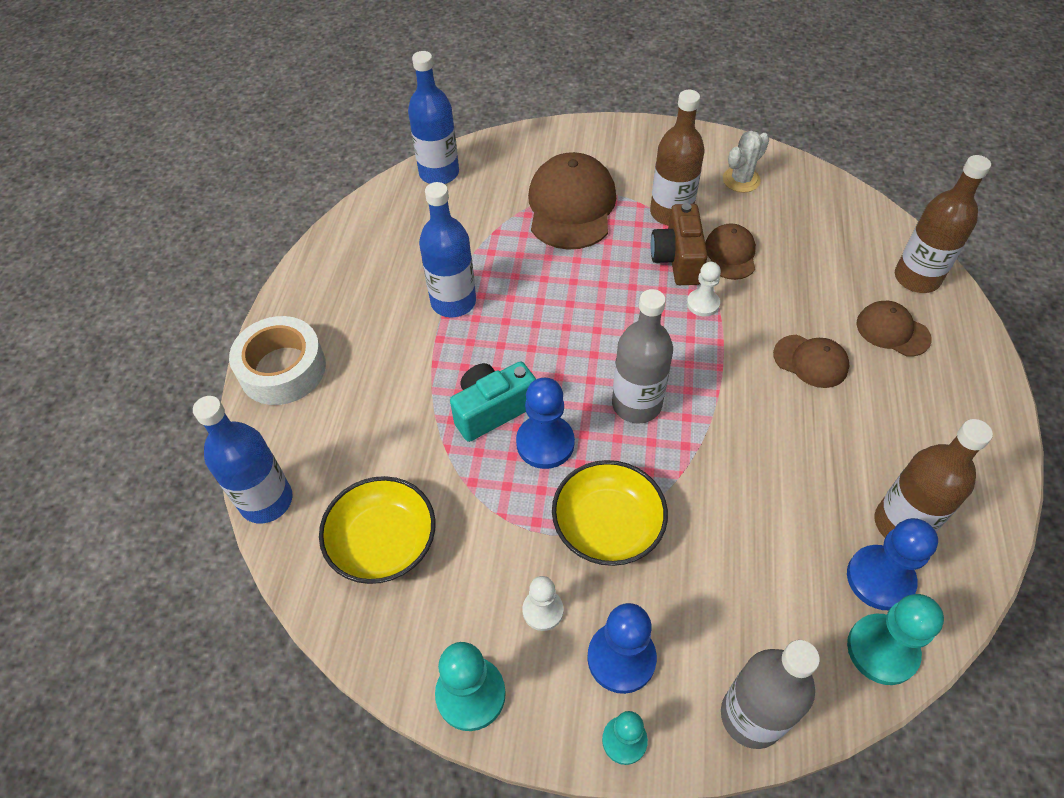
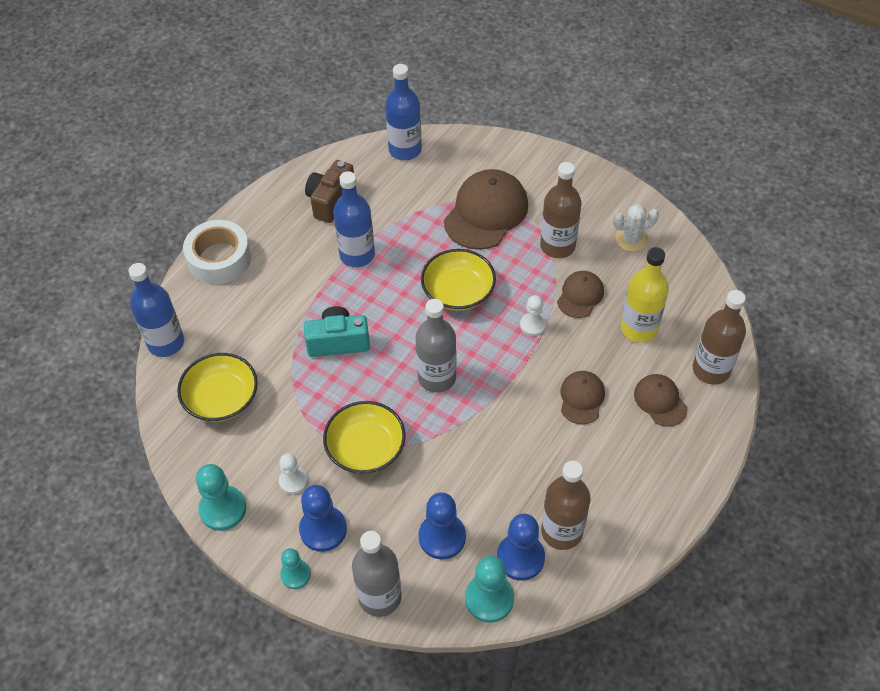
camera: 25 degrees right, 0 degrees up
(545, 443) = (359, 378): blue pawn -> blue pawn (442, 537)
(596, 299) = (458, 291): none -> yellow bowl
(677, 259) = (537, 284): brown camera -> brown camera (330, 201)
(811, 361) = (581, 398): brown cap -> brown cap turned 135 degrees counterclockwise
(814, 265) = (639, 328): none -> yellow bottle

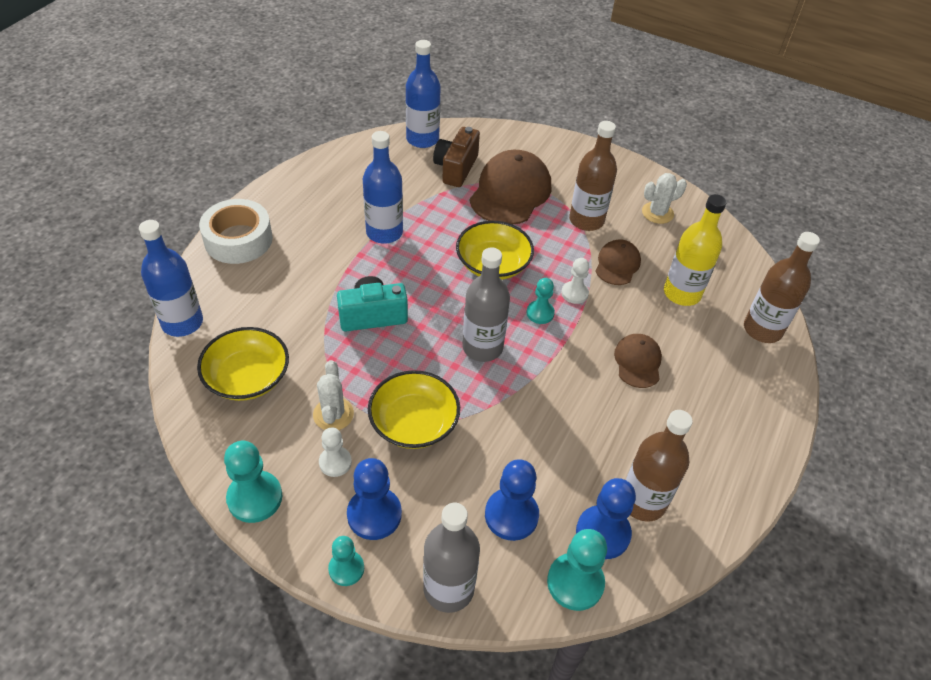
camera: 10 degrees left, 5 degrees down
(295, 437) = (333, 414): none -> white cactus
(330, 201) = (352, 184): brown camera -> brown camera (456, 168)
(496, 345) = (540, 313): none -> turquoise pawn
(660, 401) = (718, 361): brown cap -> none

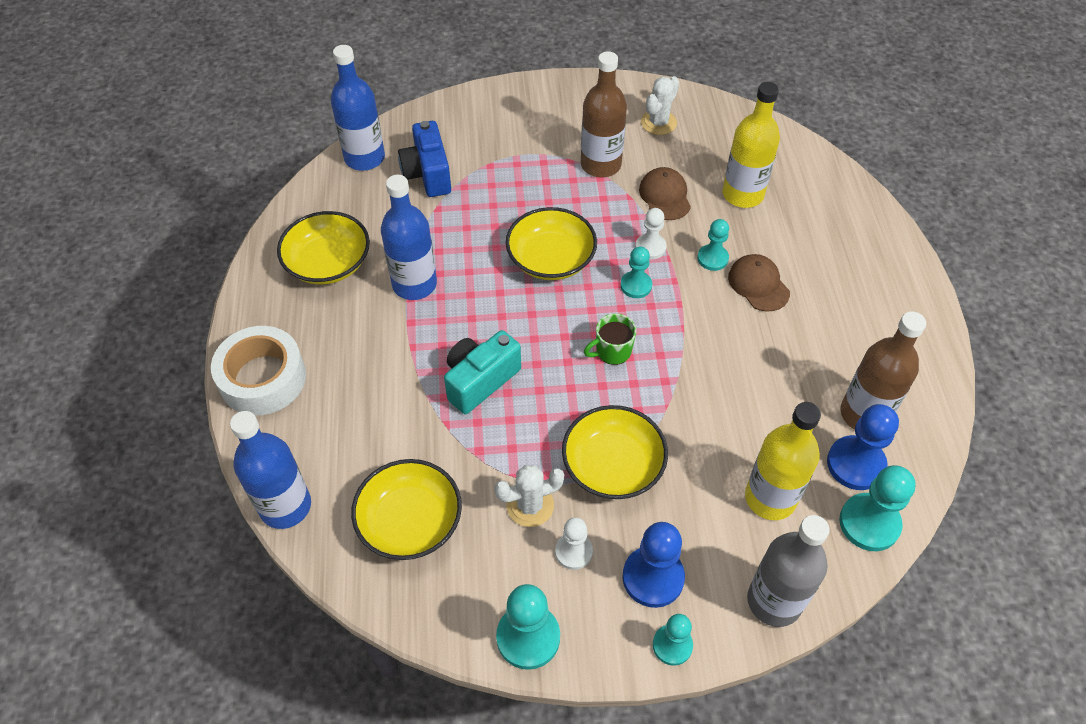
camera: 30 degrees left, 5 degrees up
(333, 414) = (530, 505): white cactus -> white cactus turned 75 degrees counterclockwise
(341, 191) = (328, 263): none -> yellow bowl
(456, 168) = (427, 174): brown camera -> blue camera
(482, 347) = (612, 351): grey bottle -> green mug
(510, 192) = (504, 172): brown cap -> none
(511, 515) = (770, 498): blue pawn -> yellow bottle
(617, 325) = (712, 258): none -> turquoise pawn
(762, 329) = (834, 193): brown bottle -> none

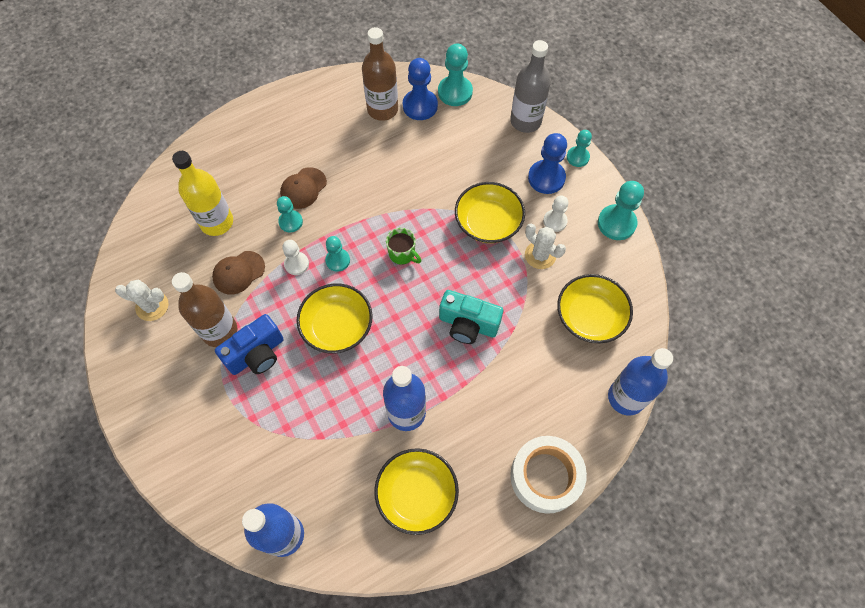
camera: 115 degrees left, 10 degrees up
(427, 174) = (282, 466): blue camera -> blue camera (257, 354)
(770, 498) = (465, 139): yellow bottle -> none

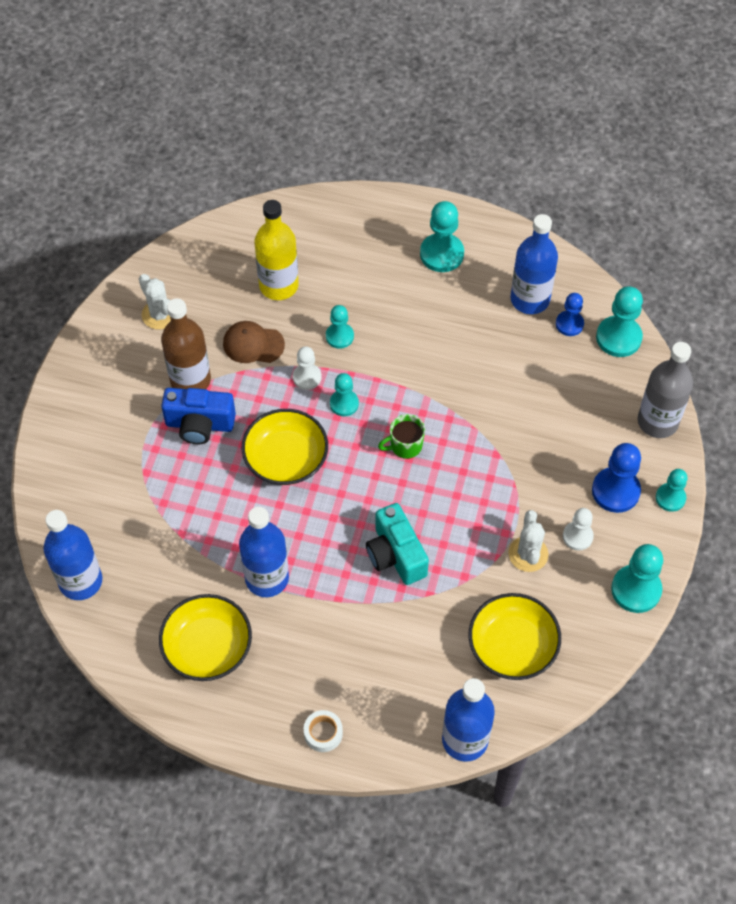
camera: 45 degrees right, 5 degrees down
(302, 123) = (441, 254): none -> turquoise pawn
(303, 188) = (381, 315): brown cap -> none
(382, 109) = (530, 299): brown bottle -> blue bottle
(402, 254) = (405, 446): green mug -> green mug turned 75 degrees clockwise
(420, 106) = (569, 324): blue pawn -> blue pawn, size x0.62
(488, 222) = (513, 484): yellow bowl -> none
(545, 476) = (323, 733): white tape -> white tape, size x0.47

